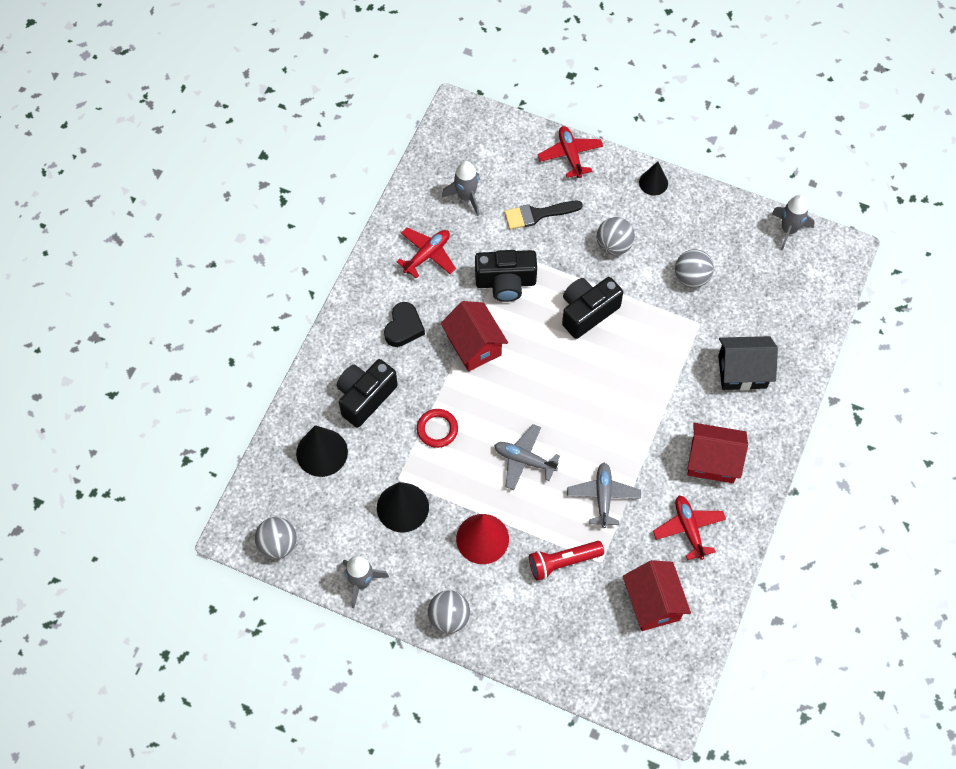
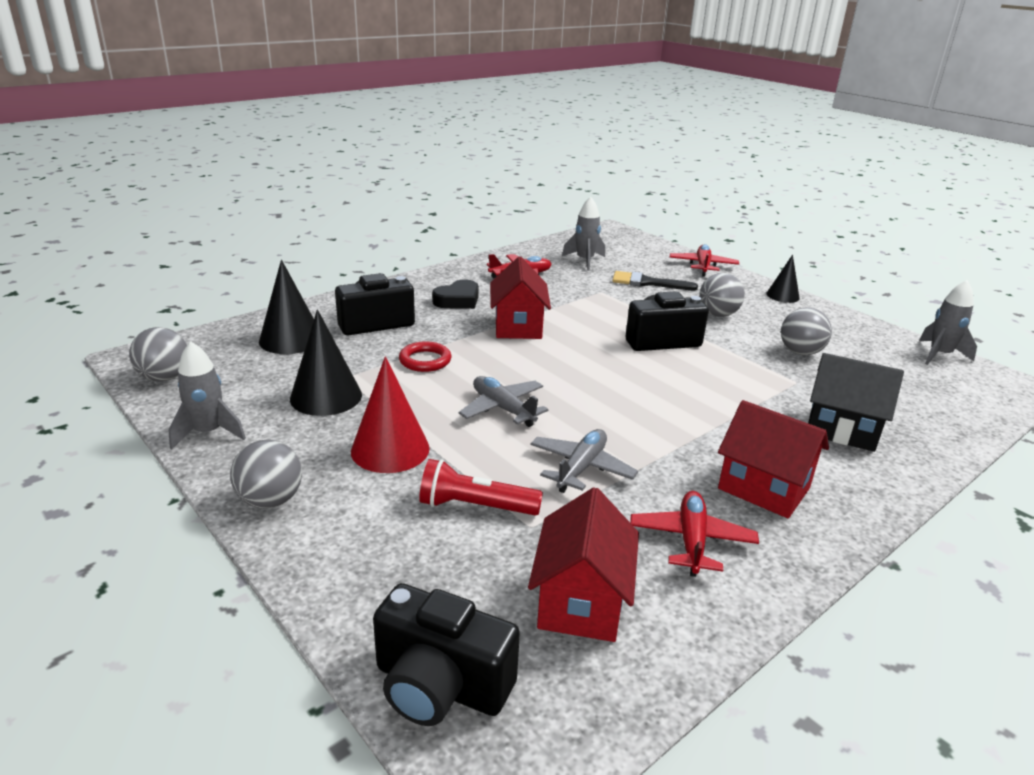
camera: 25 degrees right, 35 degrees down
(505, 283) = (584, 305): black camera -> black camera (440, 685)

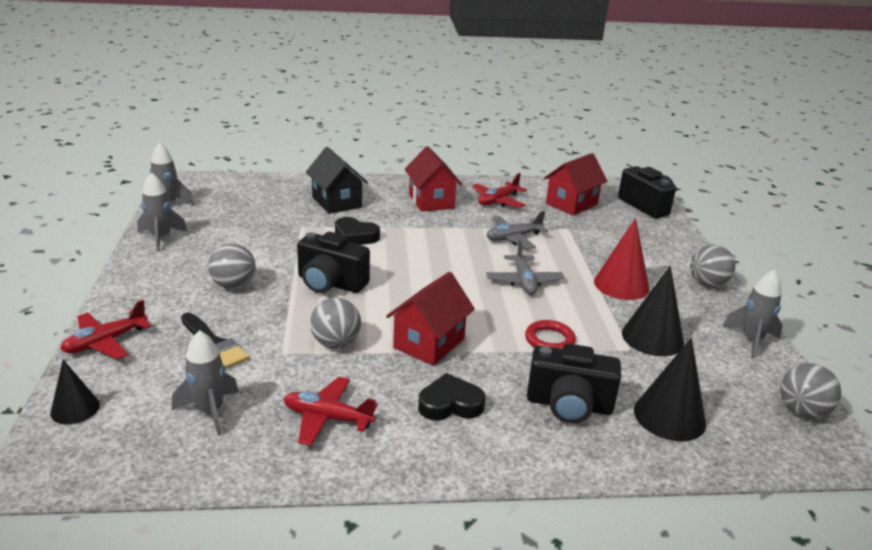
camera: 145 degrees left, 0 degrees up
(475, 506) = (589, 243): red flashlight -> none
(732, 392) = (355, 236): none -> black heart
(782, 295) = (133, 279): black cone -> black cone (75, 408)
(800, 352) = (250, 238): grey ball -> grey ball (336, 343)
(852, 326) = (161, 238): none -> grey rocket

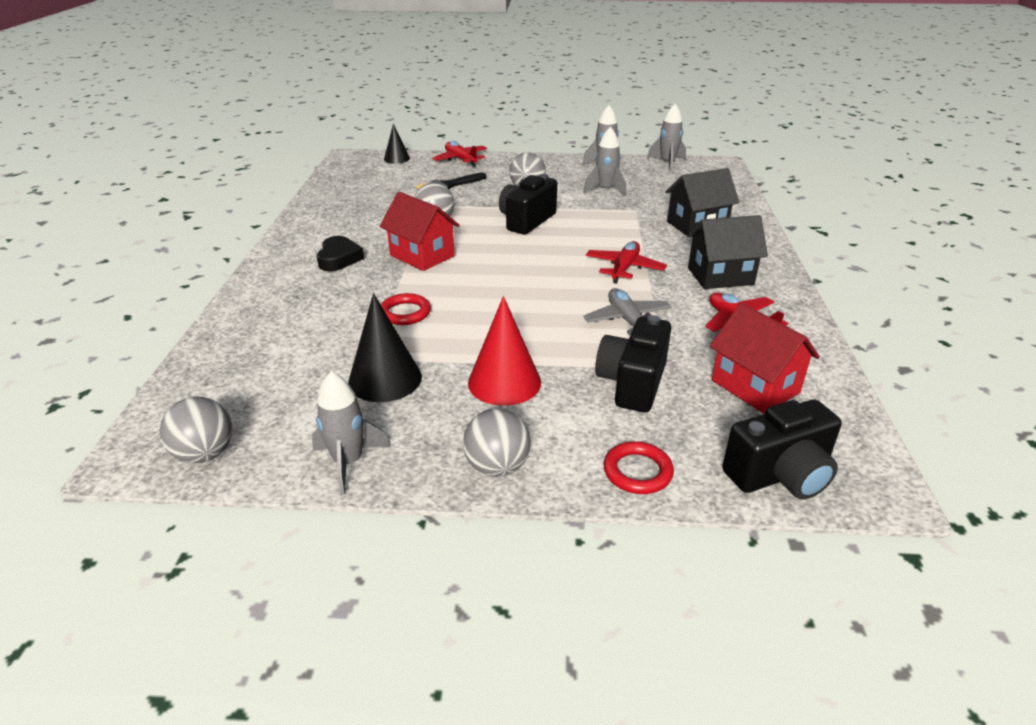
camera: 100 degrees right, 5 degrees up
(210, 411) = (376, 187): grey rocket -> grey rocket (605, 189)
(327, 418) = (349, 218): red plane -> red plane (624, 268)
(355, 236) = (618, 232): black heart -> none
(431, 201) = (720, 276): red house -> black house
(524, 281) = (520, 314): grey plane -> none
(569, 405) = (307, 308): black camera -> black camera (632, 383)
(669, 416) = (259, 357): black cone -> none
(675, 241) = (637, 471): none -> red ring

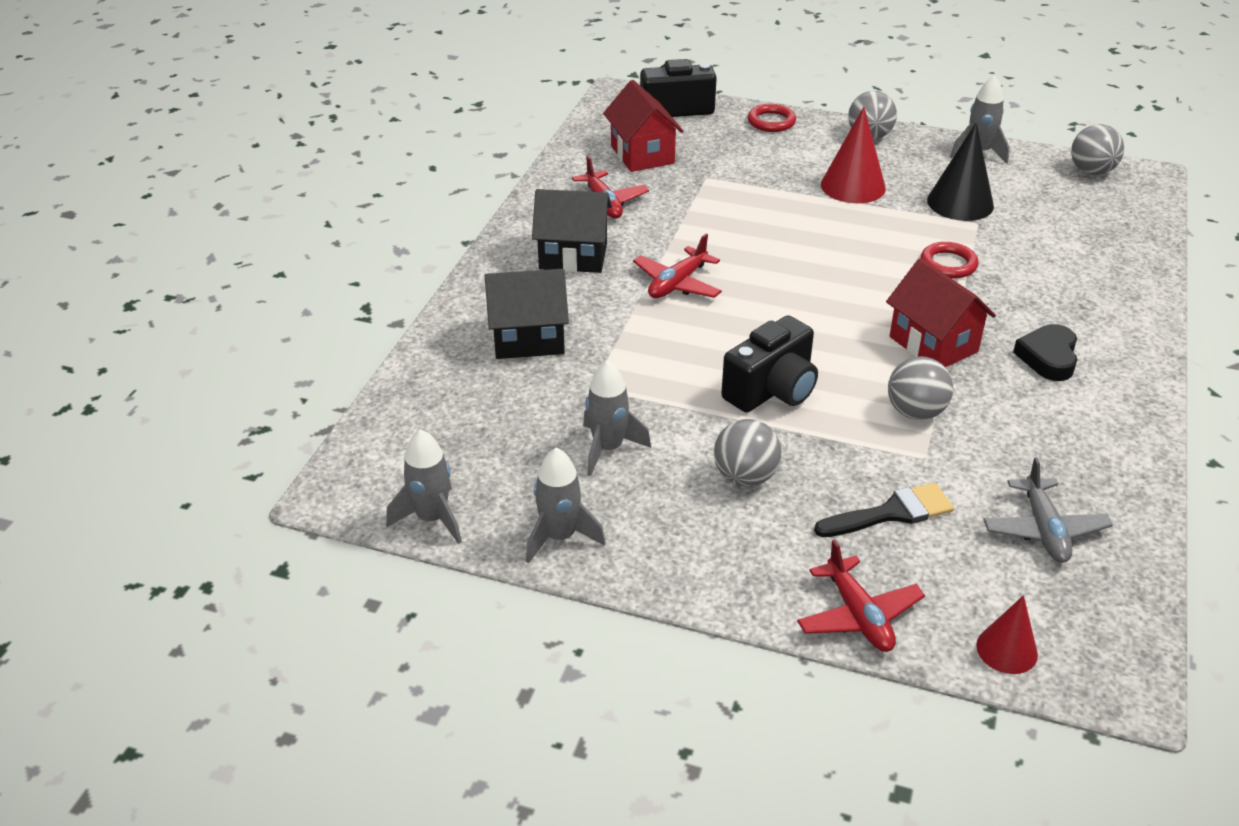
camera: 165 degrees left, 5 degrees up
(397, 158) = (1006, 650): black cone -> red cone
(627, 320) = (713, 222): grey plane -> grey plane (1044, 530)
(632, 383) = (742, 170): black camera -> none

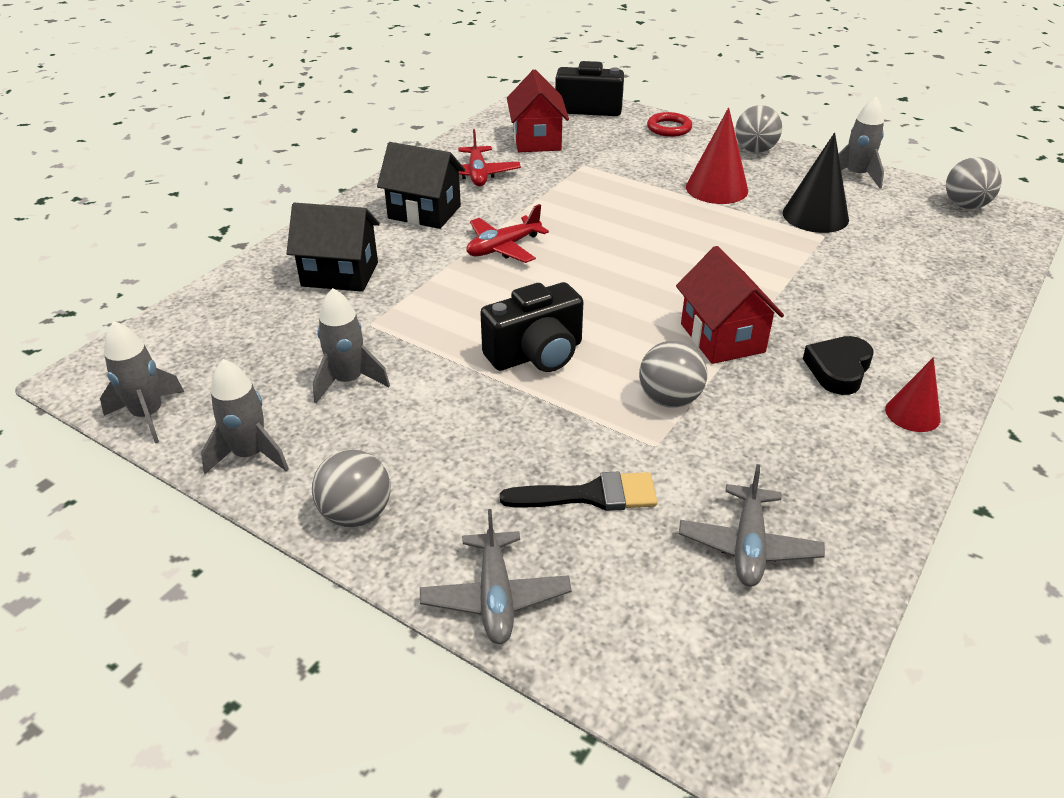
camera: 15 degrees right, 0 degrees up
(745, 477) = (462, 431): grey ball -> grey ball (356, 514)
(858, 615) = (495, 597): red plane -> grey plane
(948, 264) = (775, 267): red ring -> none
(1006, 650) = (639, 672): red cone -> red cone (912, 414)

